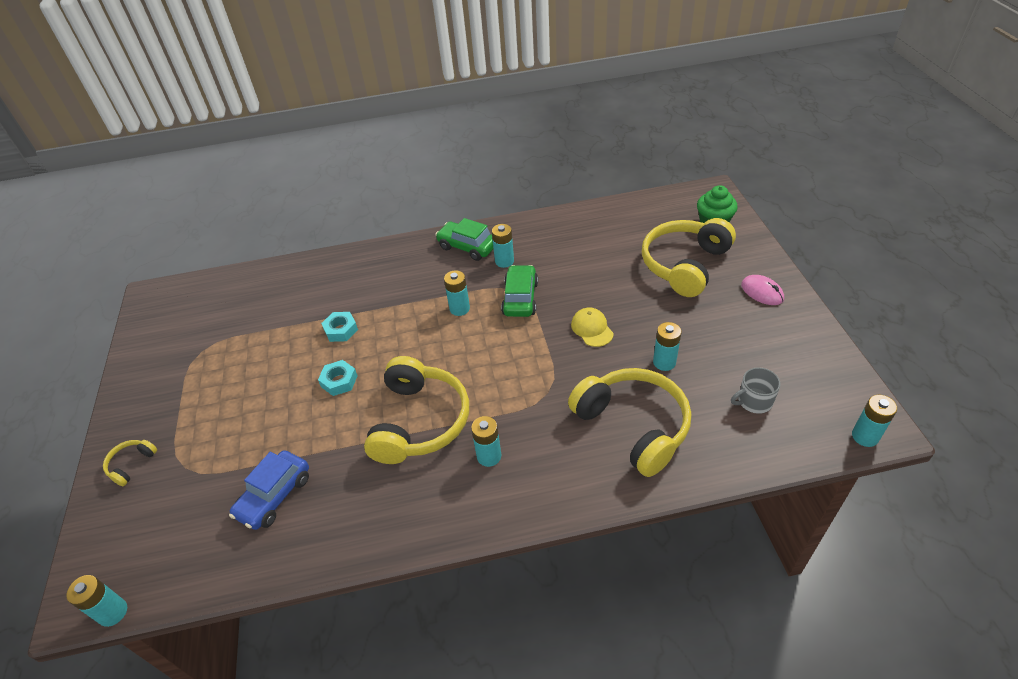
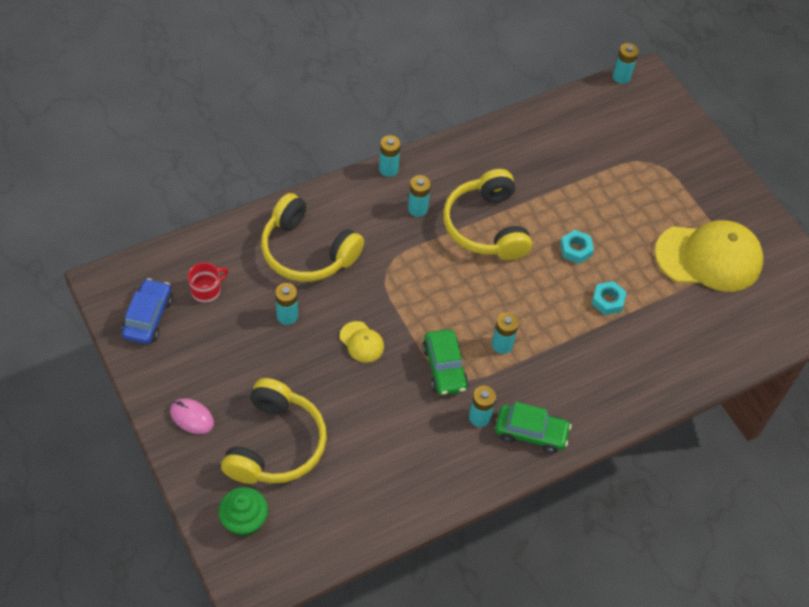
camera: 155 degrees right, 10 degrees up
(131, 464) = (695, 157): yellow headphones -> none
(217, 353) = (709, 257): none -> yellow cap
(274, 496) = (566, 155): blue car -> blue car (148, 317)
(753, 401) = (207, 290): grey mug -> red mug
(865, 436) = (118, 273): turquoise battery -> turquoise battery (388, 169)

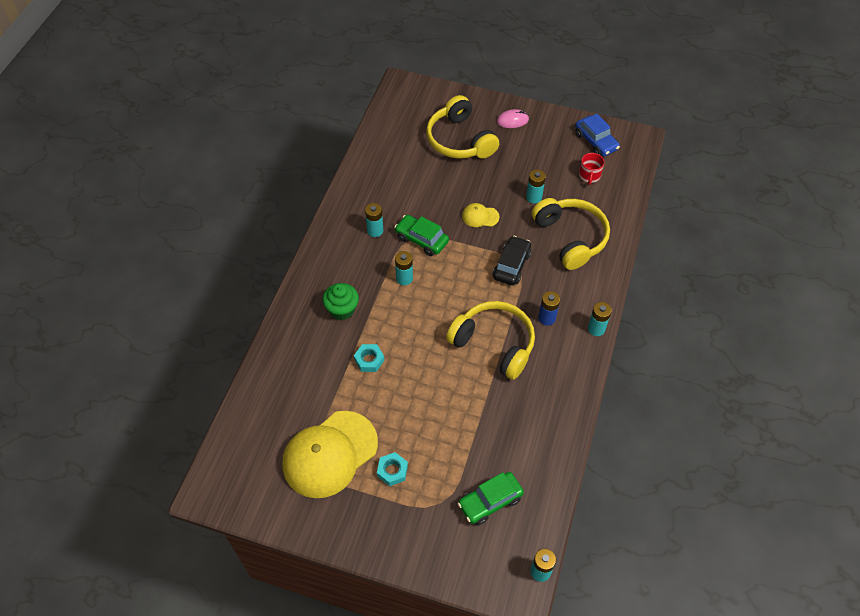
camera: 140 degrees right, 0 degrees up
(244, 521) = (433, 103): green cupcake -> green cupcake (342, 309)
(307, 251) = (570, 238): yellow headphones -> yellow headphones turned 75 degrees clockwise
(391, 273) = (511, 265): none -> black car
(417, 209) = (547, 318): turquoise battery -> blue battery
(531, 433) = (339, 245): green car -> green car (490, 501)
(576, 249) = (423, 378): turquoise nut -> turquoise nut (392, 471)

